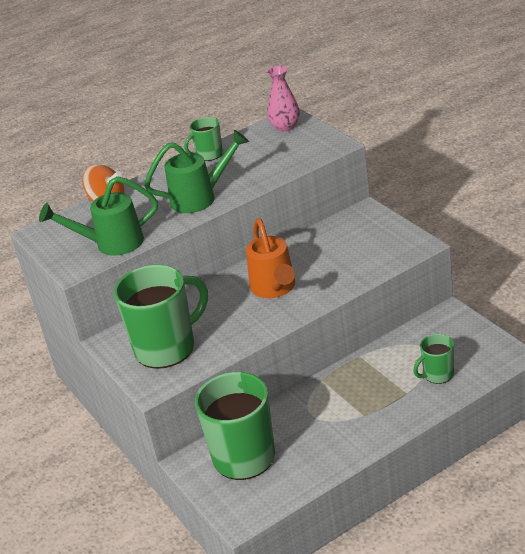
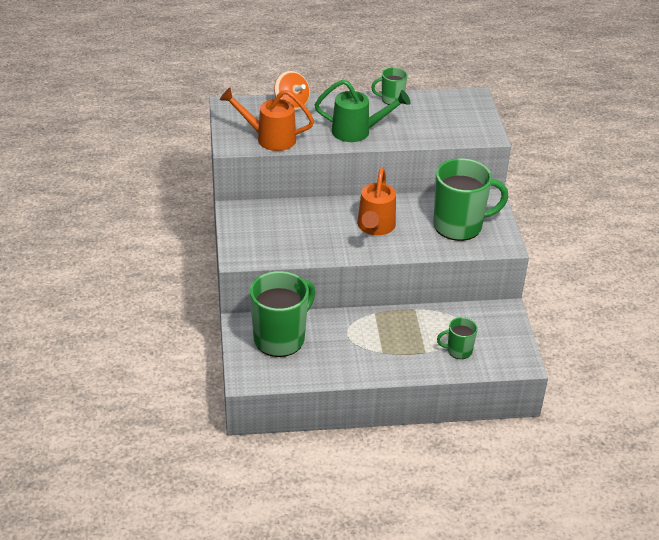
camera: 20 degrees right, 5 degrees up
(111, 244) = (269, 138): green watering can -> orange watering can
(167, 348) = (268, 234): green mug -> green mug (459, 226)
(285, 127) = (465, 102): pink vase -> none

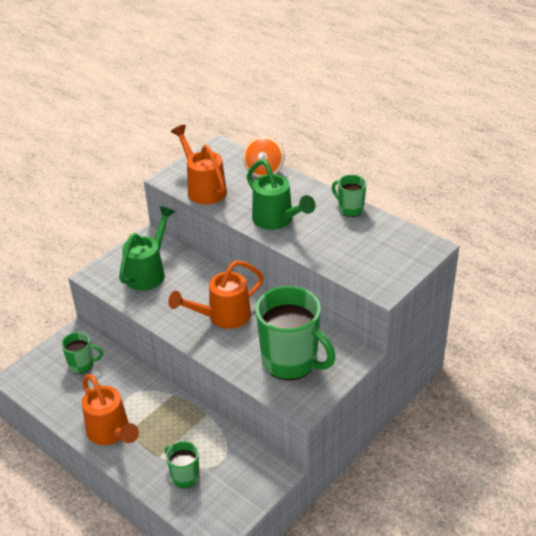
camera: 50 degrees right, 0 degrees up
(275, 231) = (149, 272): none -> green watering can
(280, 338) = (82, 365): green mug -> green mug, size x0.49
(374, 362) = (111, 433): none -> orange watering can

